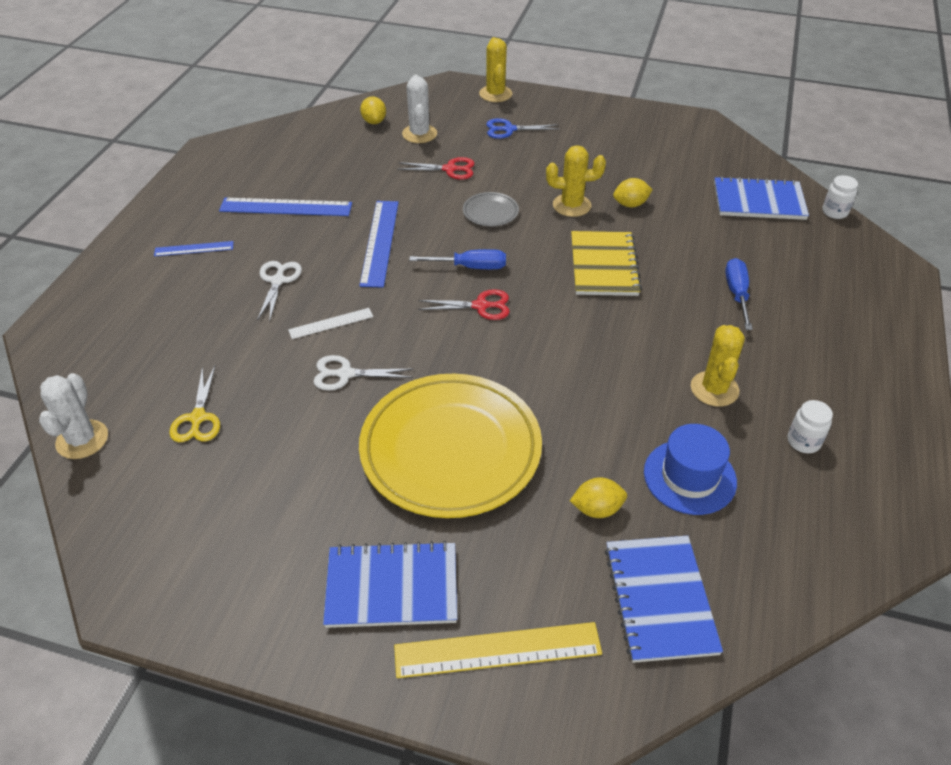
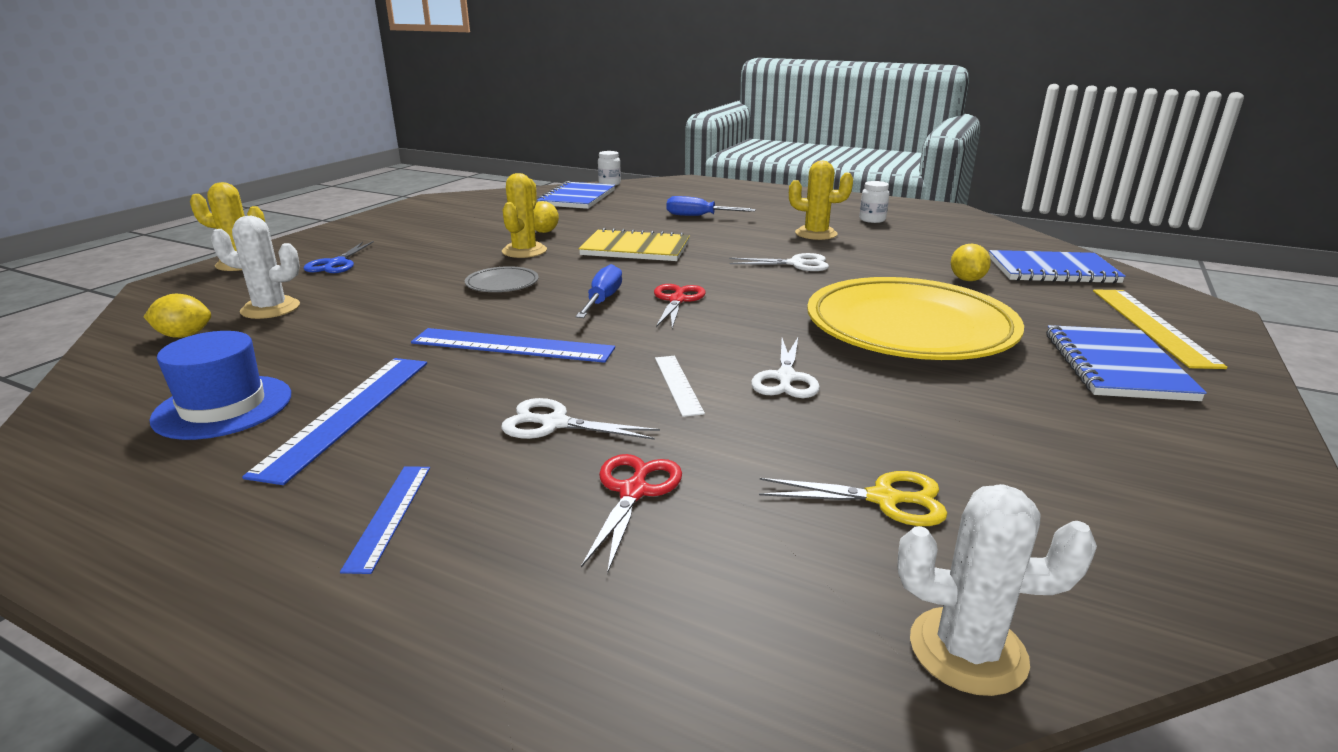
camera: 80 degrees left, 20 degrees down
(450, 169) = (385, 297): red scissors -> red scissors (634, 491)
(600, 375) = (796, 264): none -> white scissors
(689, 477) = (918, 250): blue hat -> blue hat (223, 407)

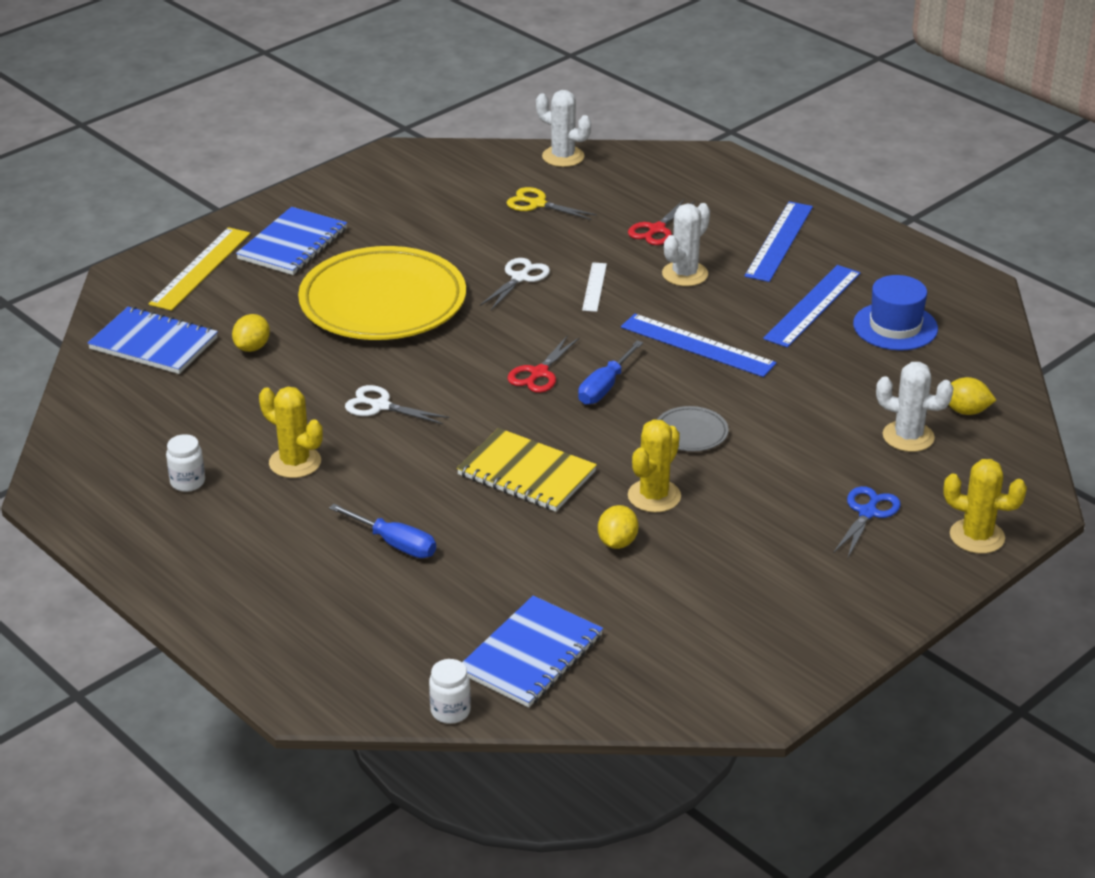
camera: 160 degrees left, 10 degrees up
(389, 515) = (779, 241): blue ruler -> blue ruler, size x1.78
(554, 423) = (685, 274): white scissors -> white cactus

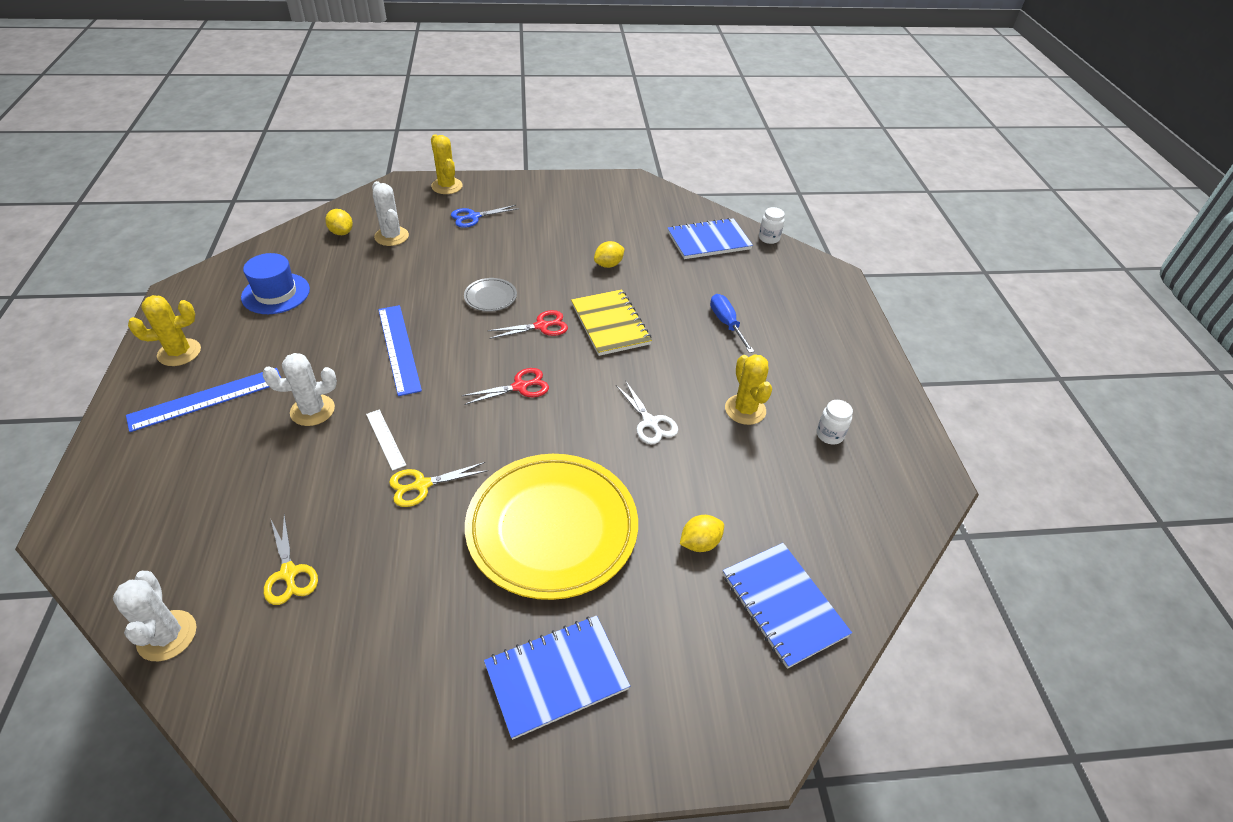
camera: 145 degrees left, 10 degrees up
(201, 268) = (674, 700): yellow ruler -> none
(520, 278) = (422, 485): white scissors -> yellow scissors
(594, 287) = (385, 439): white ruler -> white ruler turned 75 degrees counterclockwise
(604, 387) = (495, 352): blue screwdriver -> none
(654, 496) = (559, 276): yellow cactus -> yellow cactus (179, 352)
(656, 229) = (257, 470): red scissors -> red scissors (541, 326)
(812, 305) = (288, 335): blue ruler -> none

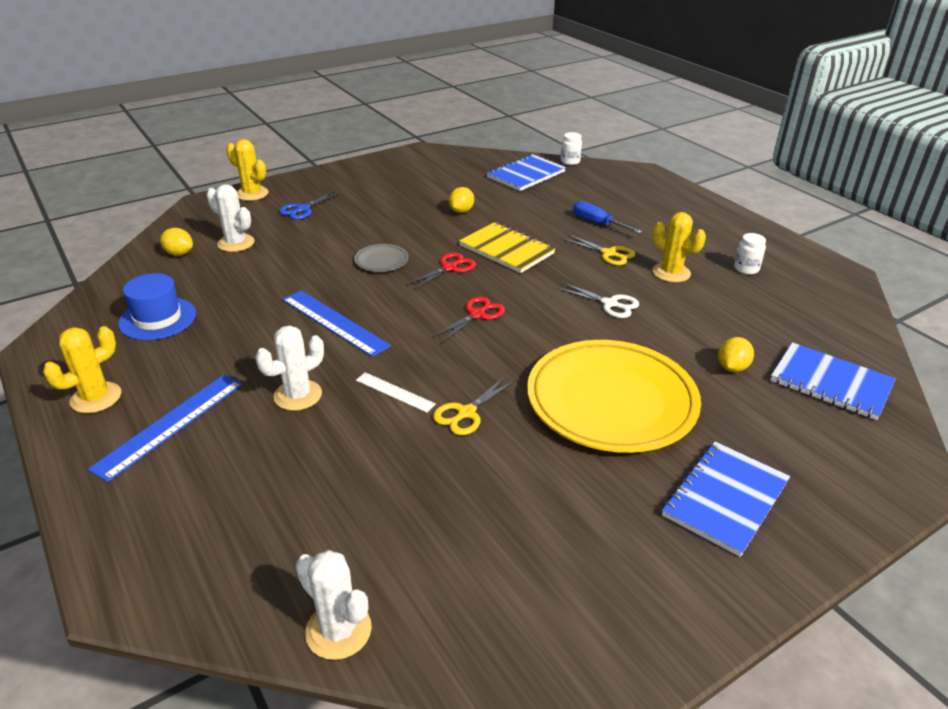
camera: 25 degrees left, 10 degrees down
(289, 573) = (411, 527): yellow scissors -> yellow scissors (608, 253)

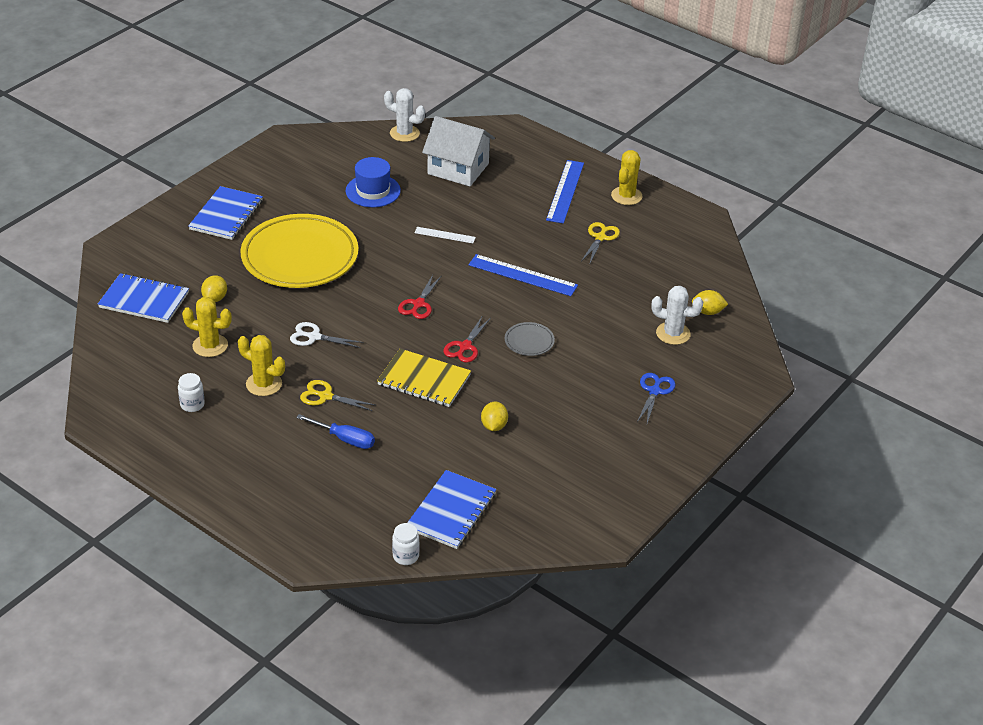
camera: 160 degrees right, 5 degrees up
(158, 319) = (653, 252): blue hat -> blue hat (373, 191)
(252, 194) = (727, 403): yellow cactus -> yellow cactus (210, 345)
(296, 508) = (458, 169): none -> white house
(298, 395) = (505, 221): white cactus -> none
(466, 413) = (392, 231): yellow scissors -> yellow scissors (600, 237)

